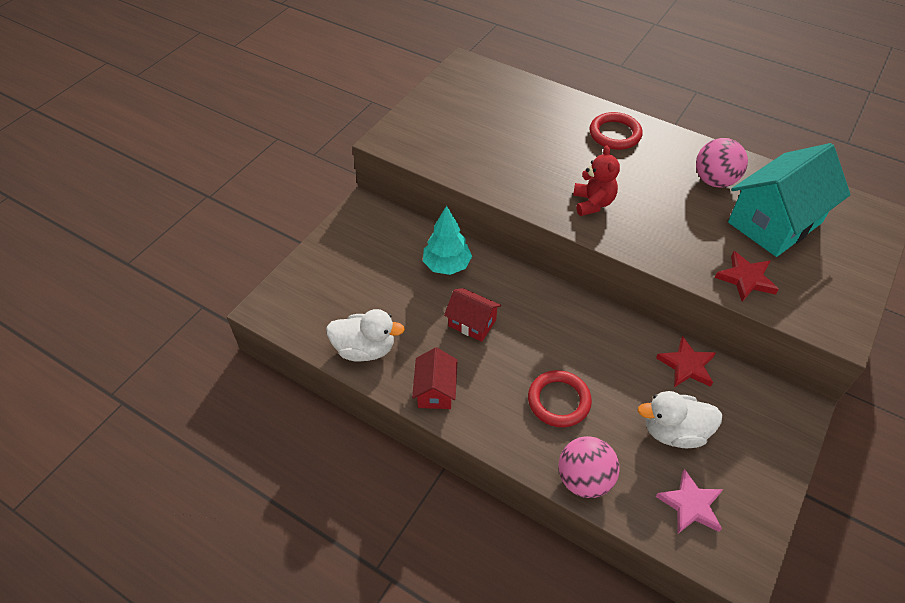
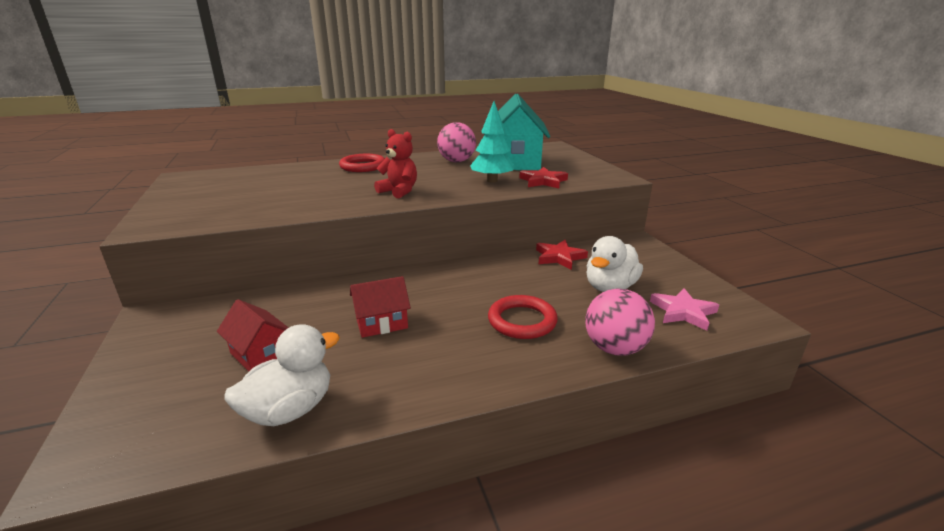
camera: 50 degrees left, 25 degrees down
(435, 390) = (415, 385): red house -> red house (261, 355)
(447, 265) = (304, 305): turquoise tree -> turquoise tree (492, 181)

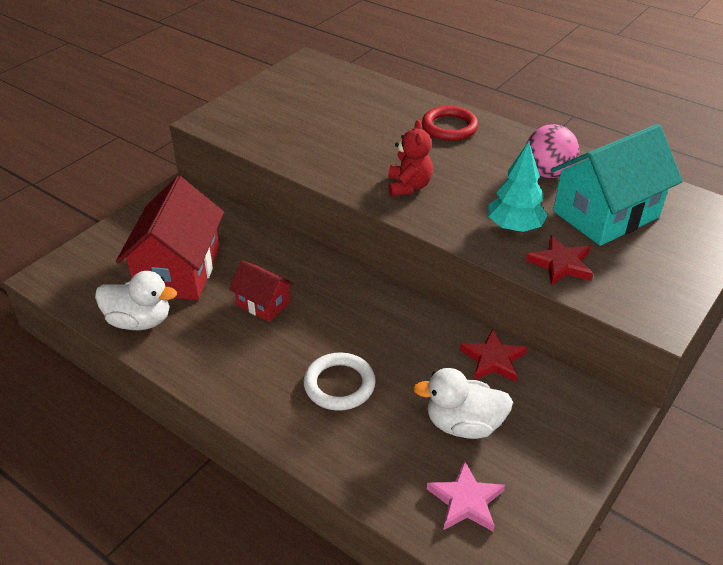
camera: 55 degrees right, 15 degrees up
(261, 355) = (179, 271): red house -> red house, size x1.95
(522, 321) = (339, 385): red ring -> white ring
(614, 348) = (348, 465): pink ball -> none

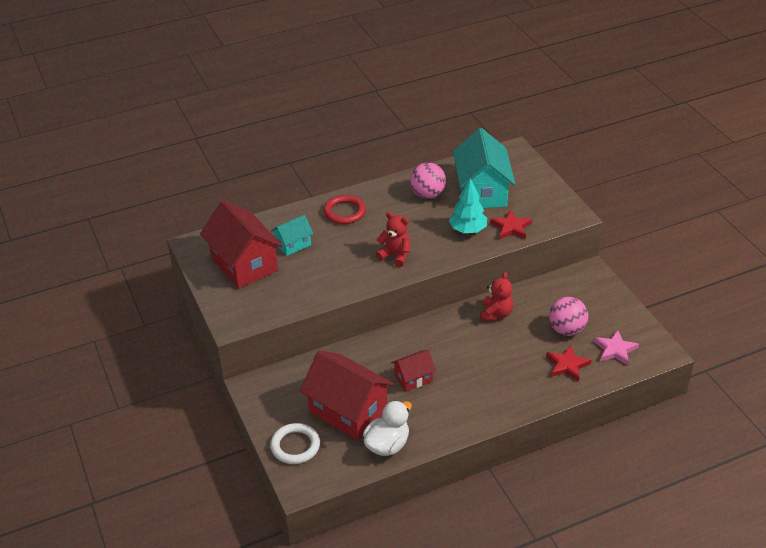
camera: 60 degrees left, 0 degrees up
(304, 97) = (244, 264): none -> red house
(339, 385) = (507, 368): white ring -> white ring (295, 446)
(362, 114) = (293, 244): none -> turquoise house
(434, 338) = (496, 314): none -> red teddy bear
(463, 424) = (566, 330): white duck -> pink ball
(493, 359) = (528, 298): red star -> red star (567, 365)

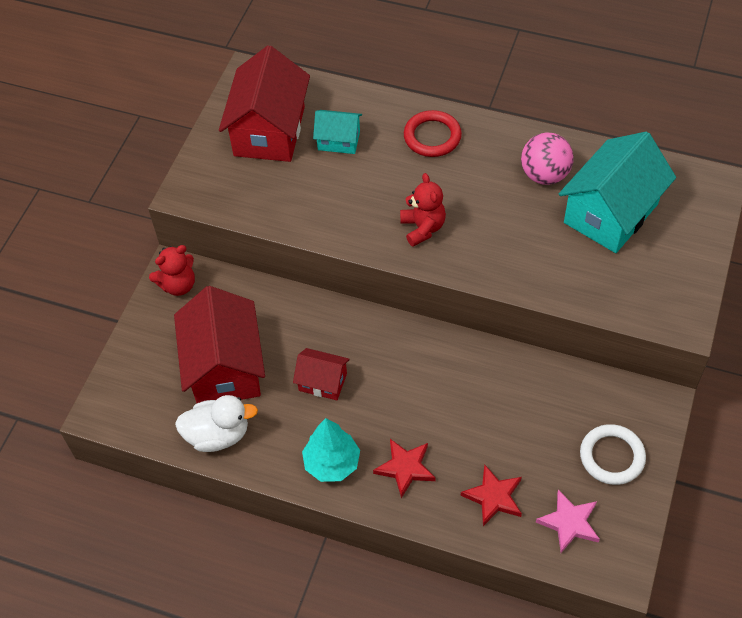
camera: 45 degrees right, 15 degrees up
(295, 446) = (141, 366): white ring -> white ring (612, 456)
(468, 230) = (535, 252): turquoise tree -> turquoise tree (332, 463)
(496, 314) = (490, 374): red teddy bear -> red teddy bear (178, 285)
(511, 227) = (588, 284): red star -> red star (405, 468)
(566, 330) = (544, 454): pink ball -> none

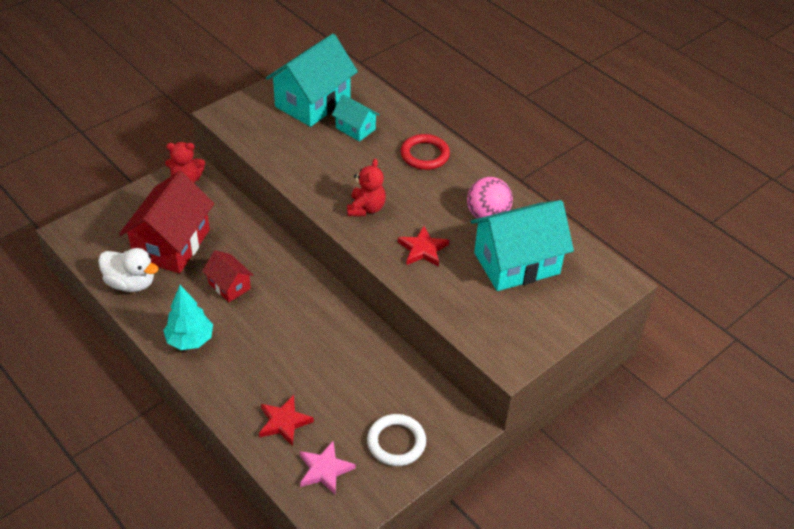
camera: 25 degrees right, 10 degrees down
(269, 131) = (313, 102): red house -> turquoise house
(405, 468) = (238, 369): red star -> red star (423, 249)

